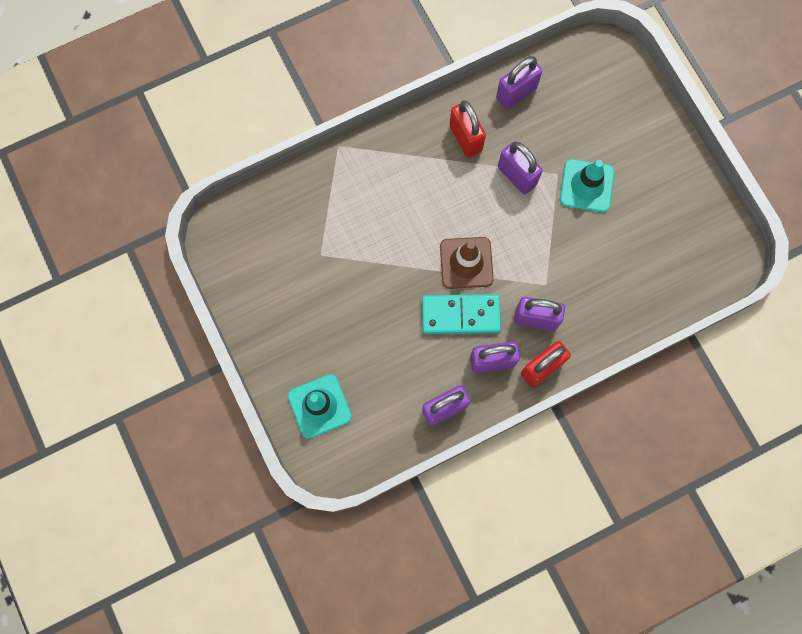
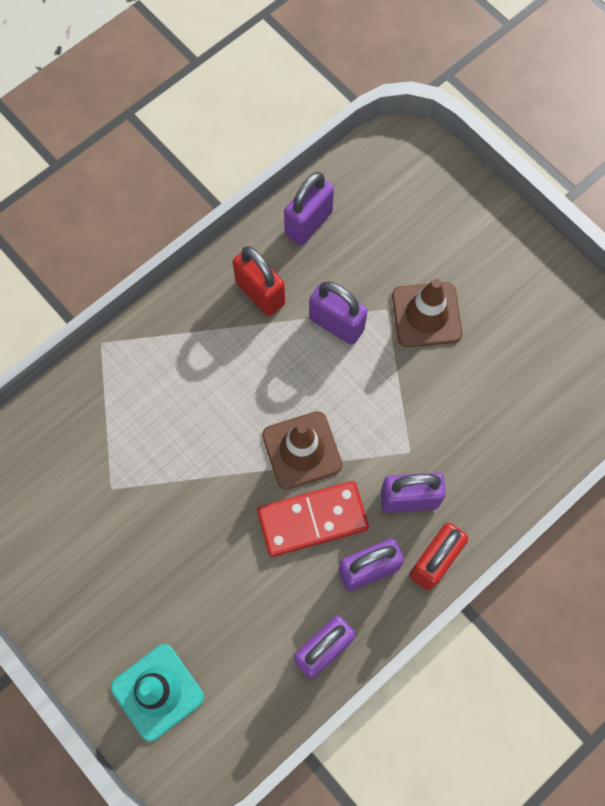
camera: 15 degrees left, 5 degrees down
(461, 315) = (312, 519): turquoise domino -> red domino
(586, 186) = (426, 315): turquoise traffic cone -> brown traffic cone

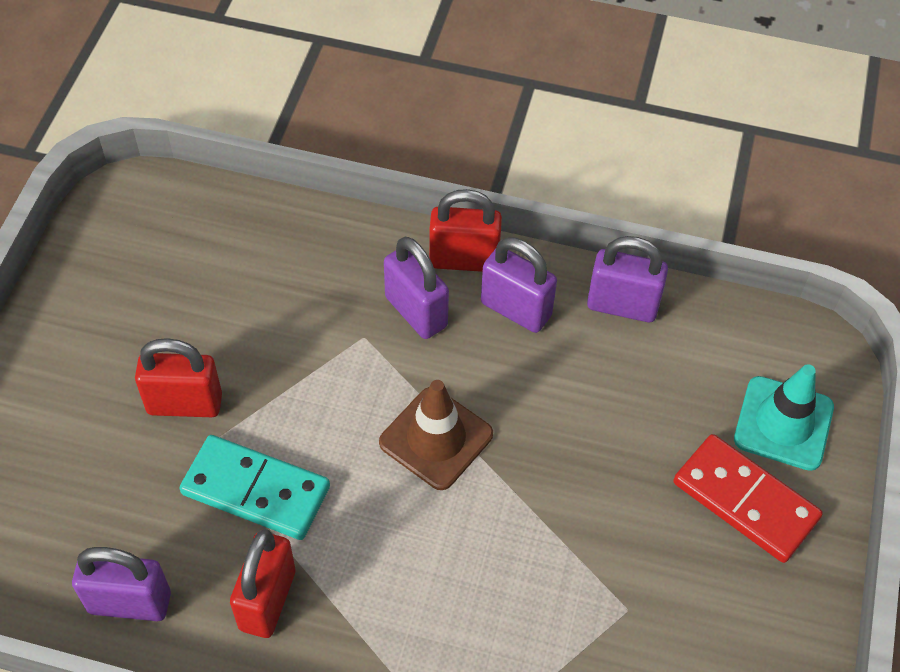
camera: 125 degrees left, 15 degrees down
(312, 519) = (504, 386): red domino -> red domino (745, 501)
(336, 324) = (256, 490): purple padlock -> turquoise domino
(426, 315) = (185, 404): brown traffic cone -> red padlock

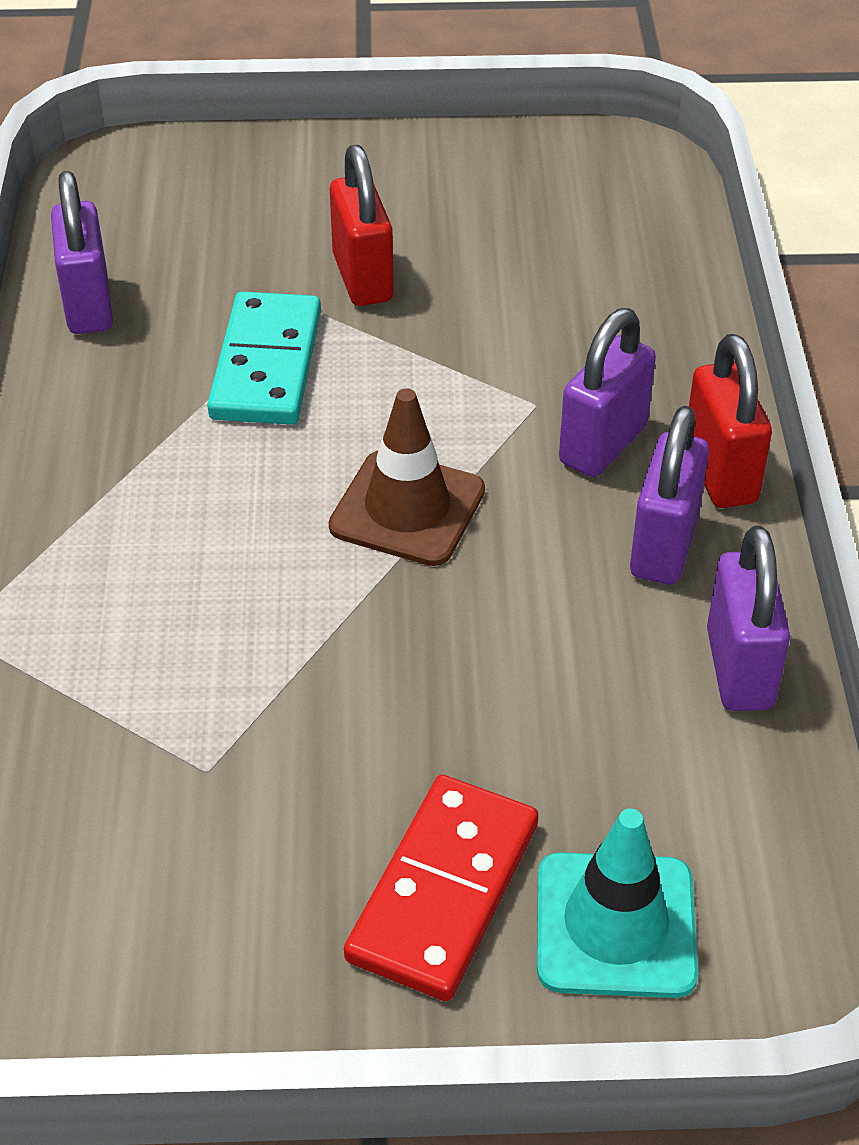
camera: 75 degrees right, 10 degrees down
(267, 600) = (121, 411): red padlock -> none

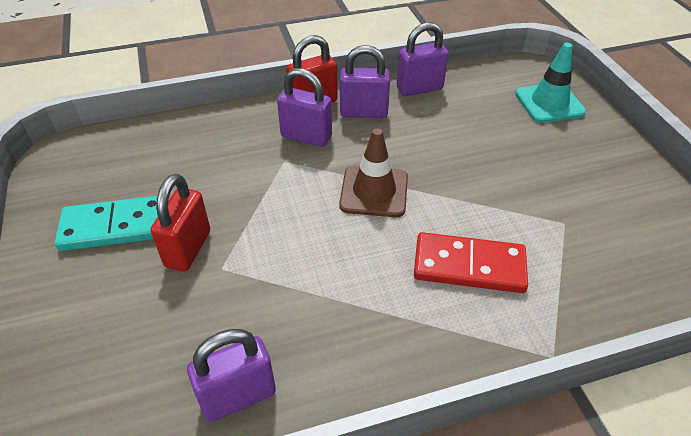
camera: 105 degrees left, 0 degrees up
(267, 365) = (280, 274): turquoise domino -> turquoise domino (115, 226)
(363, 278) = (188, 249): red padlock -> red padlock turned 45 degrees counterclockwise
(443, 891) = (567, 143): red domino -> red domino (469, 266)

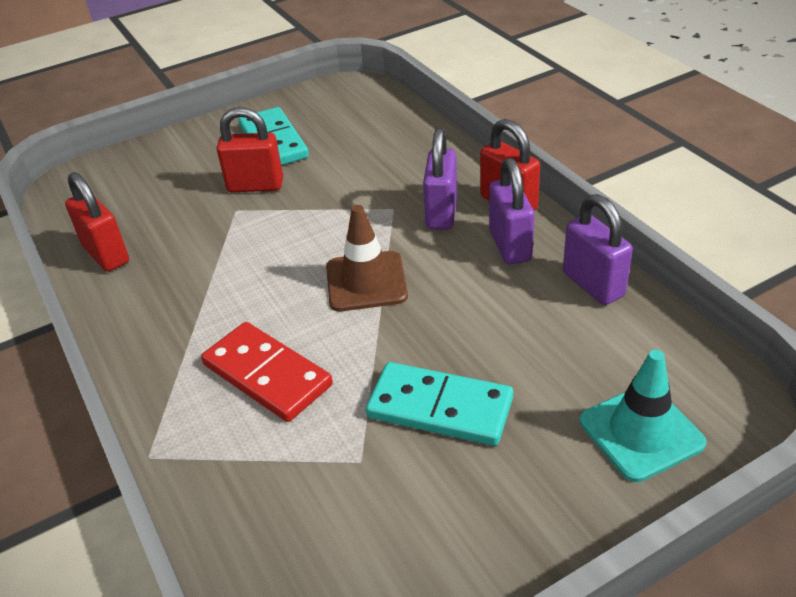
camera: 80 degrees right, 5 degrees down
(238, 396) = (106, 255): purple padlock -> red padlock
(469, 266) = (267, 375): red domino -> red domino turned 45 degrees counterclockwise
(519, 176) = (440, 408): none -> turquoise domino

